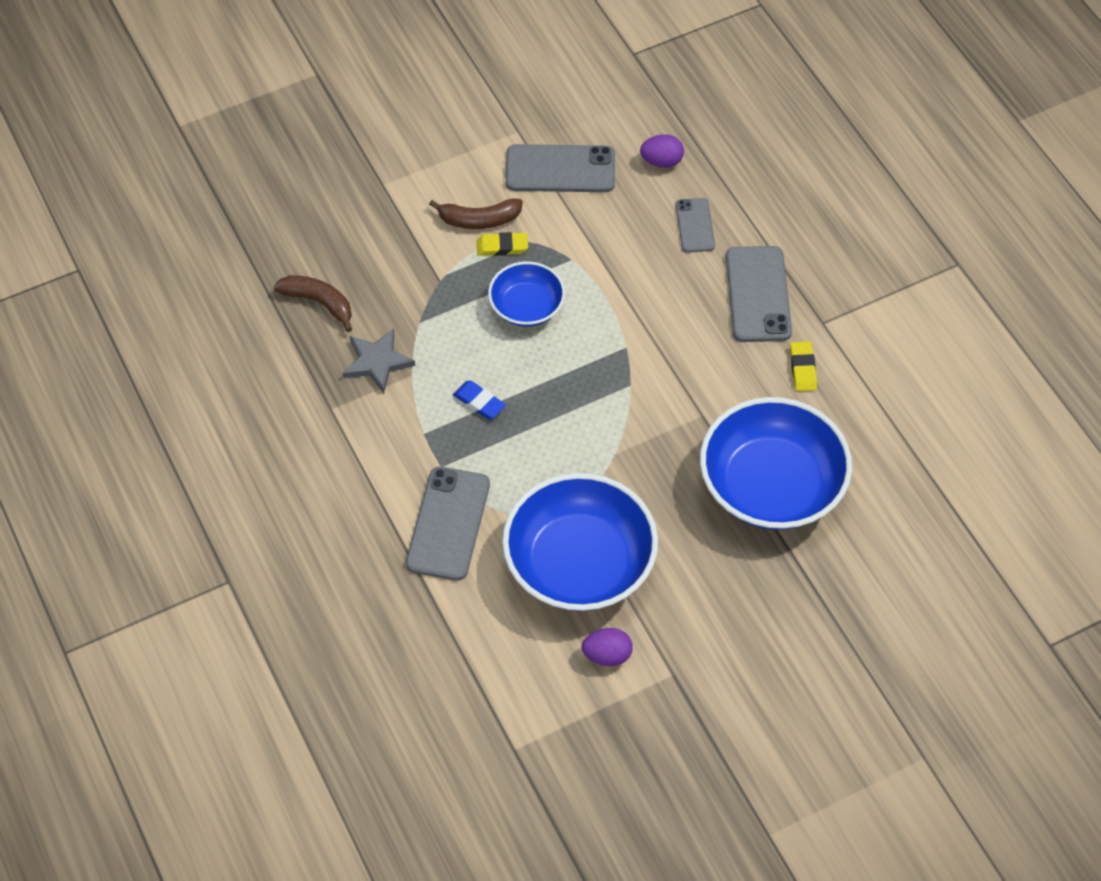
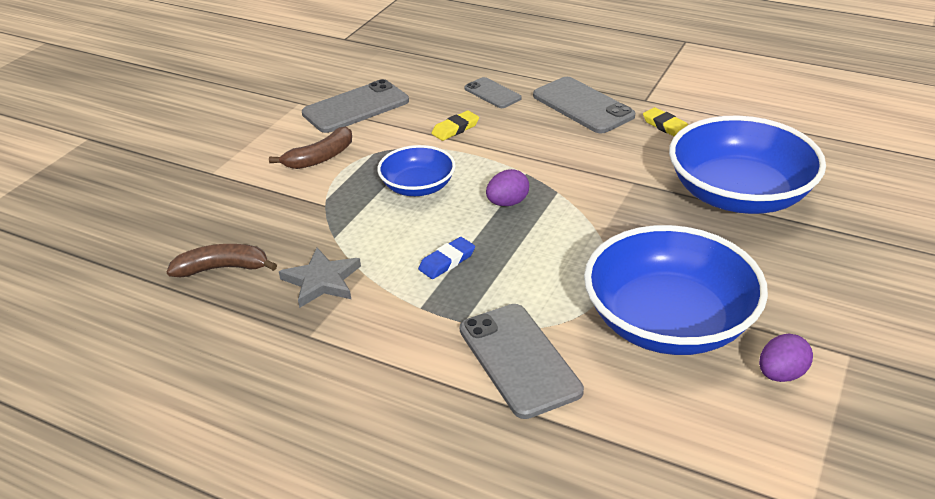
camera: 35 degrees left, 20 degrees down
(479, 402) = (447, 261): blue eraser -> blue eraser turned 45 degrees counterclockwise
(502, 246) = (357, 164): yellow eraser -> yellow eraser (455, 129)
(661, 161) = (428, 75): purple egg -> purple egg (507, 203)

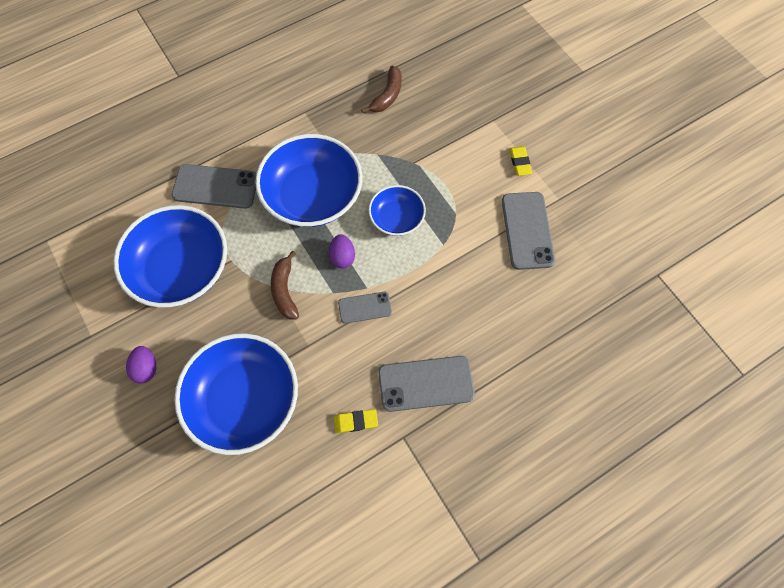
camera: 120 degrees right, 30 degrees up
(320, 158) = (470, 181): brown banana -> brown banana (285, 290)
(322, 281) = (342, 133): grey star -> none
(447, 261) = (313, 196): blue eraser -> blue bowl
(455, 129) = (453, 277): yellow eraser -> yellow eraser (520, 162)
(492, 93) = (488, 331): grey phone -> grey phone (365, 307)
(781, 374) = (109, 291): purple egg -> purple egg (146, 368)

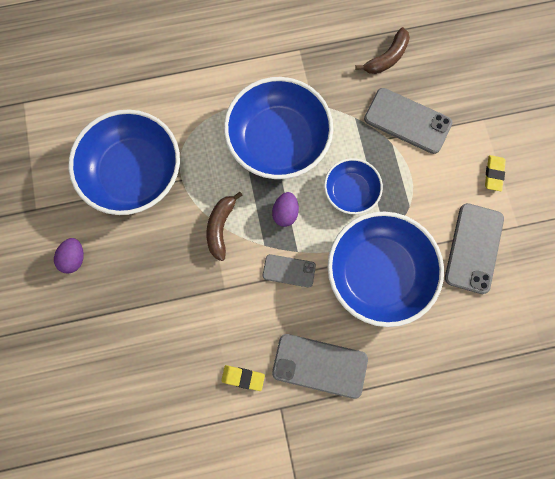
camera: 20 degrees right, 10 degrees up
(215, 187) = (190, 100): grey phone -> grey phone (407, 121)
(245, 400) = (151, 320): blue bowl -> blue bowl (378, 272)

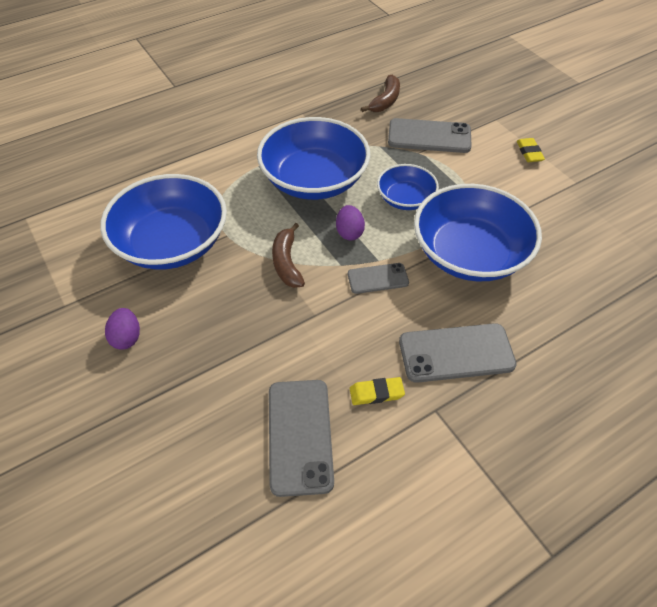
camera: 20 degrees left, 25 degrees down
(473, 248) = (548, 209): grey phone -> grey phone (299, 436)

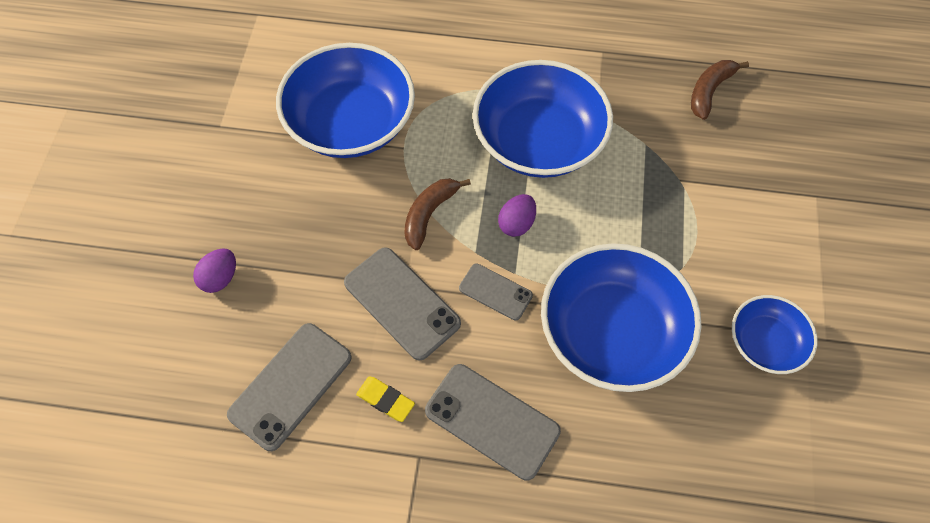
camera: 40 degrees right, 10 degrees up
(127, 338) = (240, 192): purple egg -> purple egg (220, 278)
(385, 101) = (709, 91): brown banana -> brown banana turned 150 degrees clockwise
(405, 199) = (610, 225): blue bowl -> blue bowl (765, 343)
(429, 136) = (713, 168): grey phone -> grey phone (401, 303)
(529, 152) = (811, 264): yellow eraser -> none

